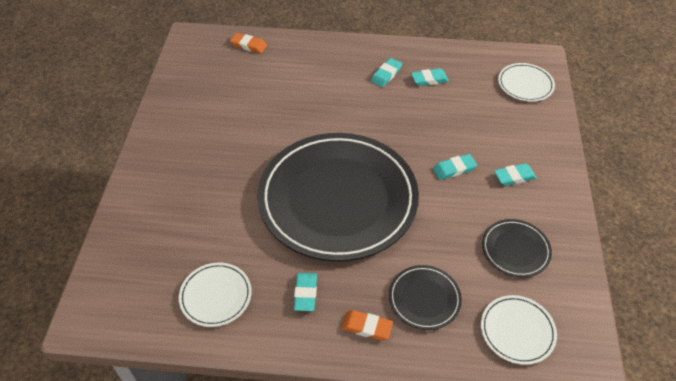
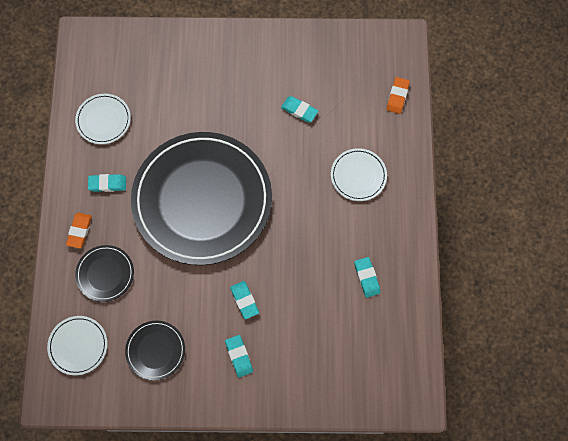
camera: 85 degrees right, 20 degrees up
(386, 74) = (369, 234): turquoise eraser -> turquoise eraser (299, 110)
(525, 84) = (371, 378): white plate -> white plate (358, 176)

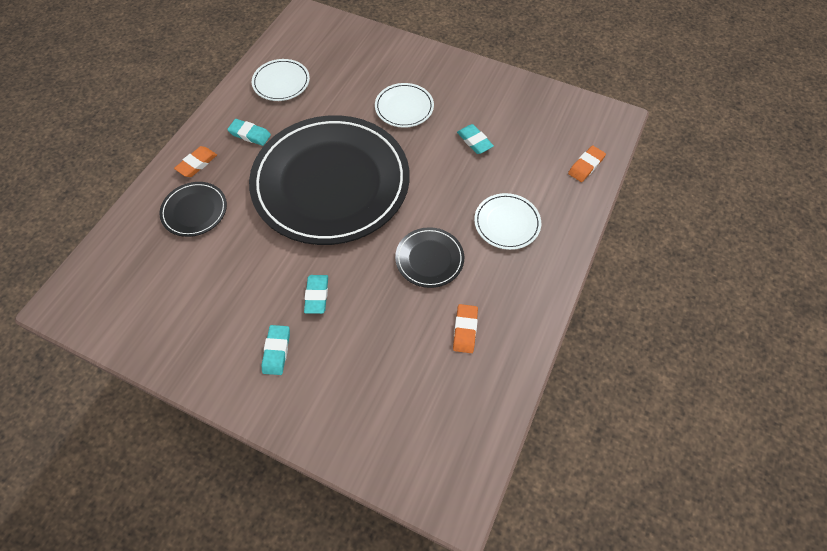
camera: 25 degrees right, 10 degrees down
(78, 346) = (123, 266): white plate -> white plate (404, 107)
(155, 350) = (194, 305): black plate -> black plate (429, 259)
(367, 278) = (465, 330): turquoise eraser -> orange eraser

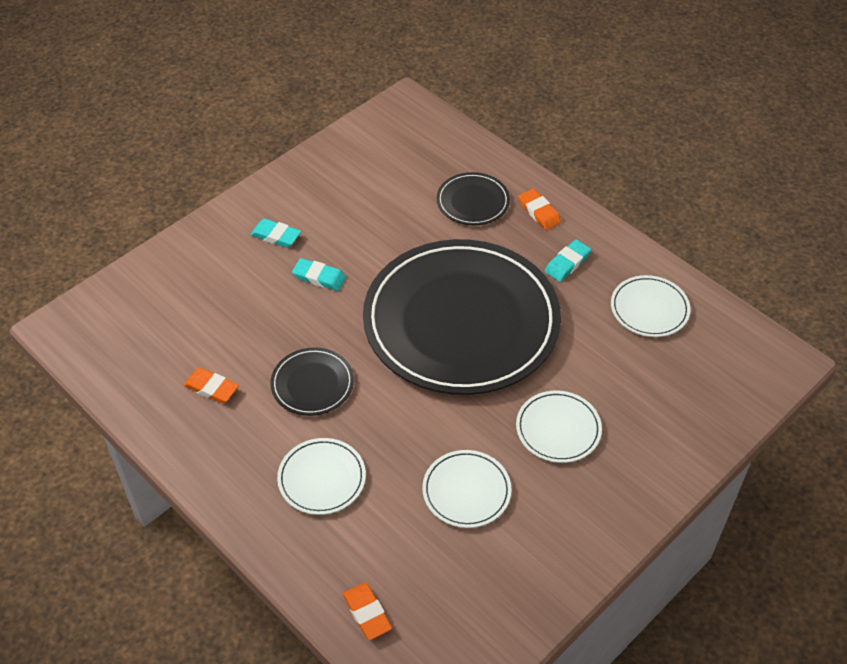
camera: 110 degrees right, 10 degrees down
(474, 141) = (466, 491): turquoise eraser -> white plate

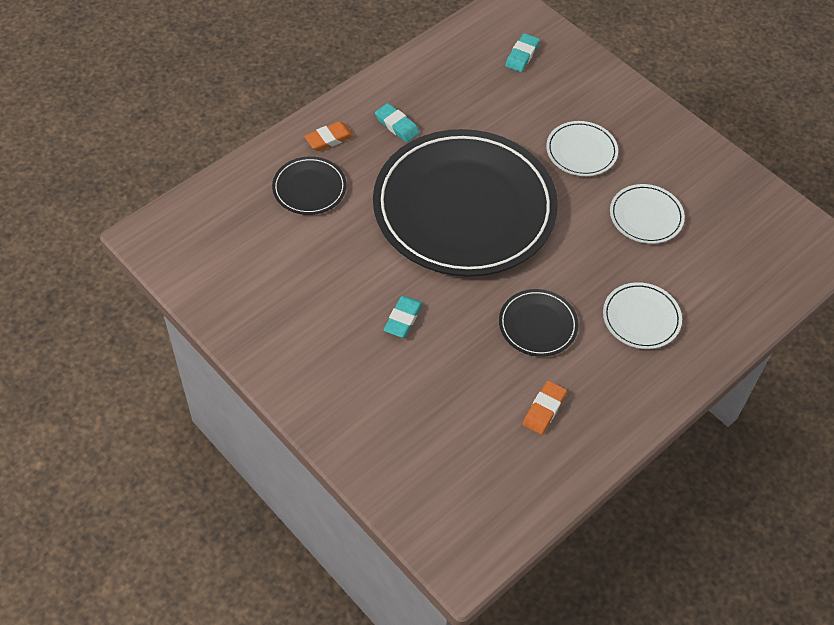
camera: 90 degrees left, 5 degrees up
(276, 236) = (341, 358): turquoise eraser -> turquoise eraser (522, 55)
(367, 613) = (764, 288): orange eraser -> none
(649, 309) = (453, 77): white plate -> none

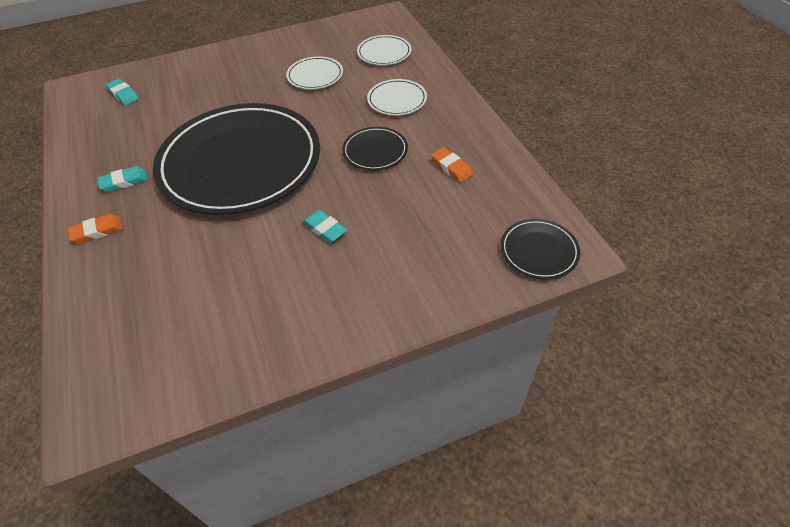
camera: 65 degrees left, 5 degrees down
(309, 188) = (140, 260): black plate -> black plate (539, 251)
(329, 139) = (97, 231): orange eraser -> orange eraser turned 75 degrees clockwise
(581, 151) = (237, 89): white plate -> white plate (384, 53)

